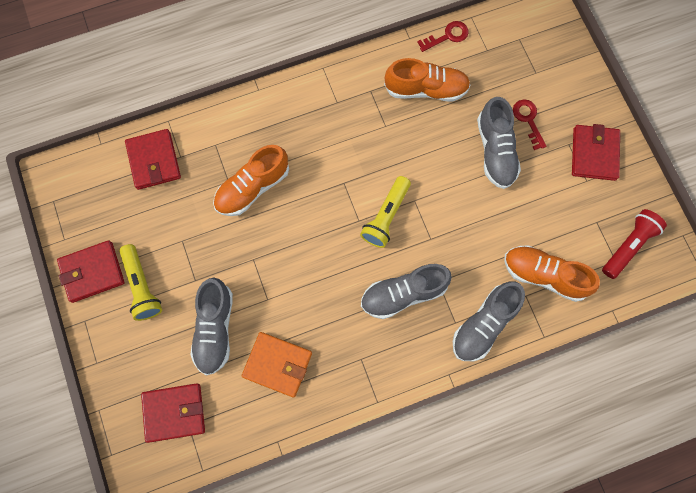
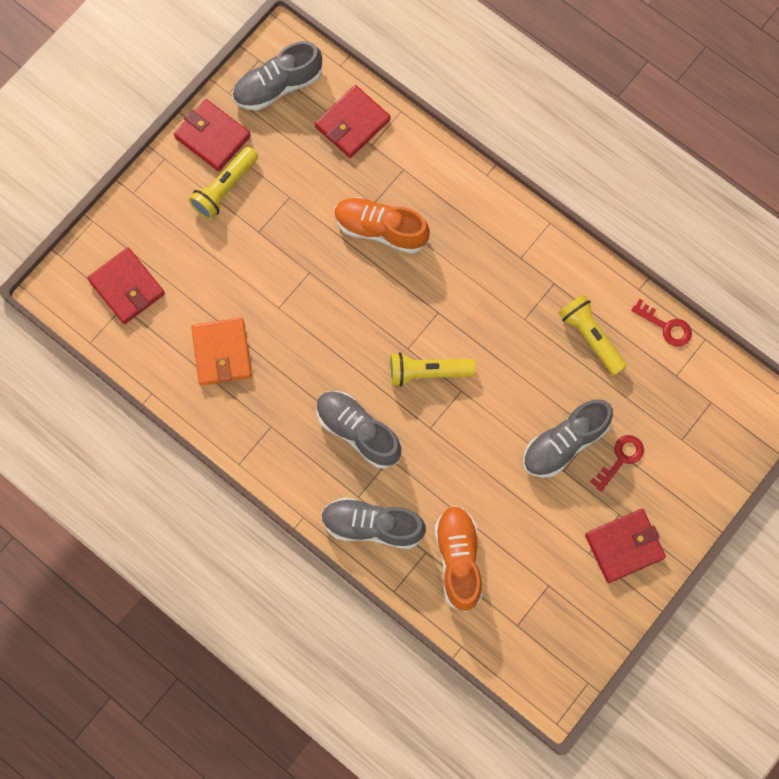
camera: 60 degrees right, 0 degrees up
(215, 329) = (223, 277): grey shoe -> grey shoe (278, 86)
(426, 89) = (590, 337): orange shoe -> yellow flashlight
(628, 246) = (541, 631): red flashlight -> none

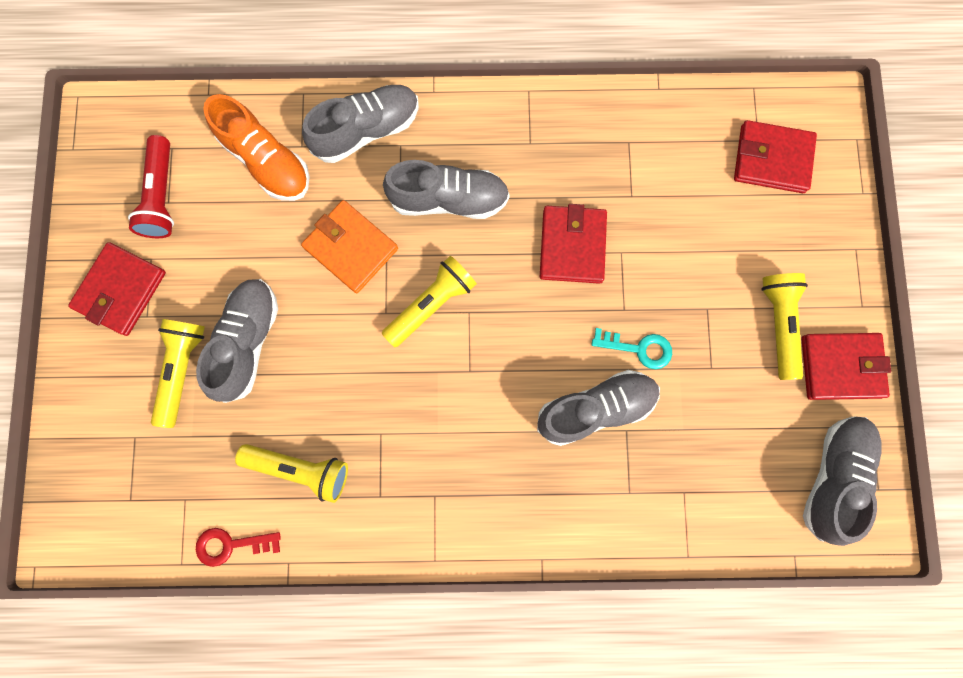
camera: 140 degrees right, 5 degrees up
(222, 353) = (632, 170): orange wallet -> orange wallet (351, 248)
(322, 242) = (639, 348): none -> turquoise key
(352, 123) = (723, 499): red wallet -> red wallet (572, 246)
(380, 230) = (595, 409): orange shoe -> grey shoe
(549, 593) = (162, 196): none -> red flashlight
(620, 459) = (182, 370): red key -> yellow flashlight

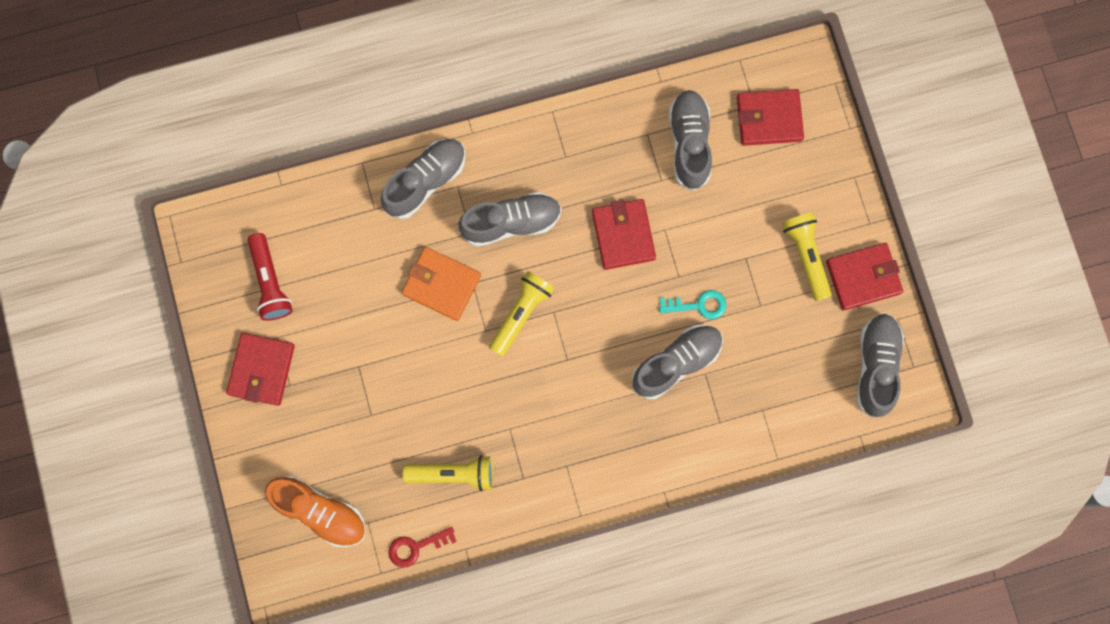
camera: 15 degrees left, 0 degrees up
(182, 370) = (333, 421): yellow flashlight -> none
(248, 342) = (380, 384): grey shoe -> grey shoe (689, 143)
(267, 161) = (349, 230): orange shoe -> orange shoe (320, 512)

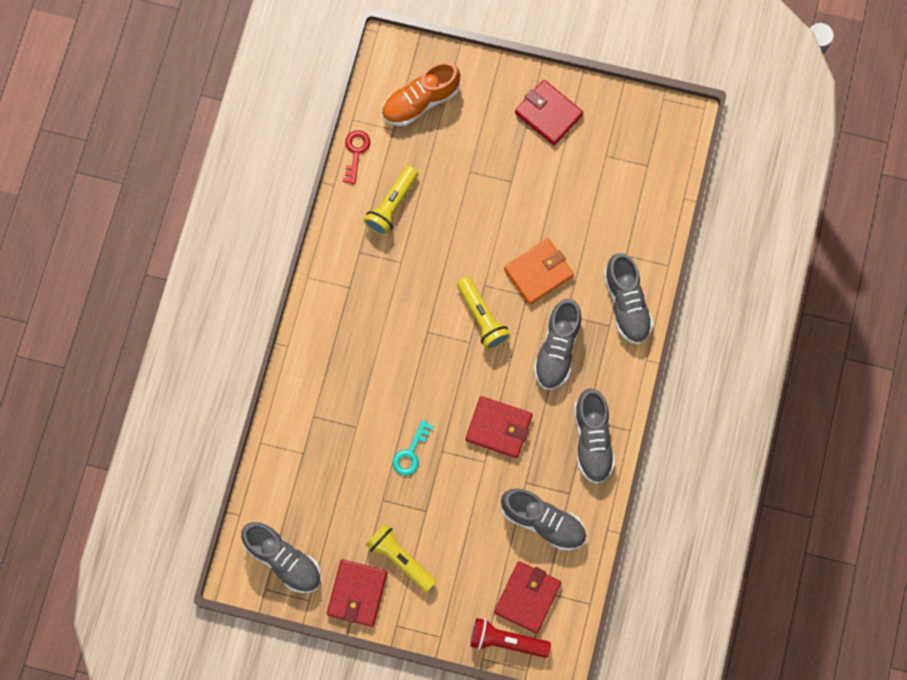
camera: 120 degrees right, 5 degrees down
(270, 282) = (611, 153): red flashlight -> red flashlight (506, 641)
(676, 363) = (377, 410): grey shoe -> grey shoe (592, 440)
(806, 256) = (400, 559): yellow flashlight -> yellow flashlight turned 150 degrees counterclockwise

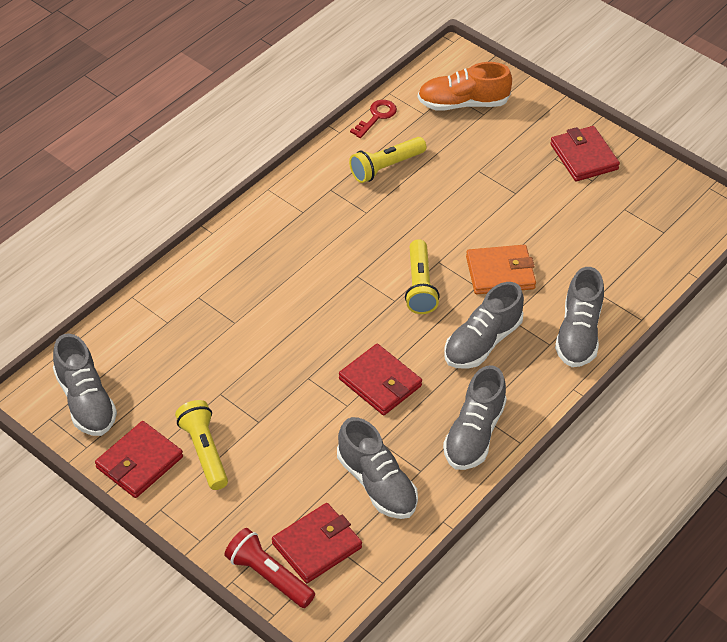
camera: 25 degrees right, 25 degrees down
(411, 453) = (275, 366): turquoise key -> none

